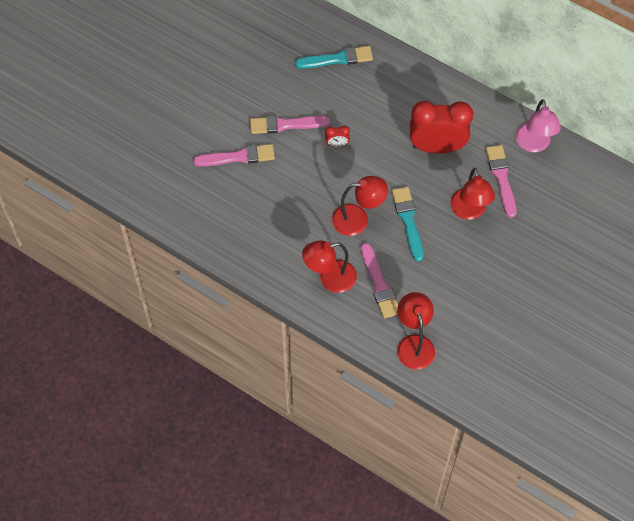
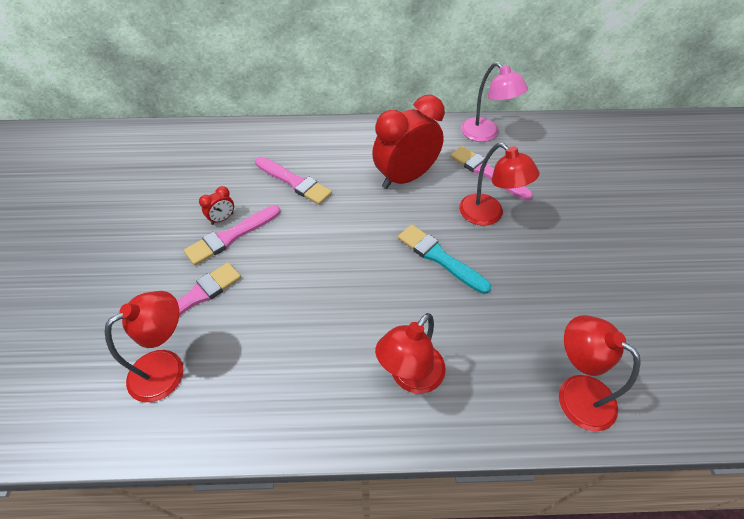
camera: 35 degrees left, 10 degrees down
(337, 59) = (247, 154): turquoise brush -> none
(337, 144) = (303, 226): red clock -> red clock (222, 219)
(358, 219) = (386, 287): red lamp -> red lamp (167, 368)
(379, 284) = (472, 345): pink brush -> pink brush (294, 182)

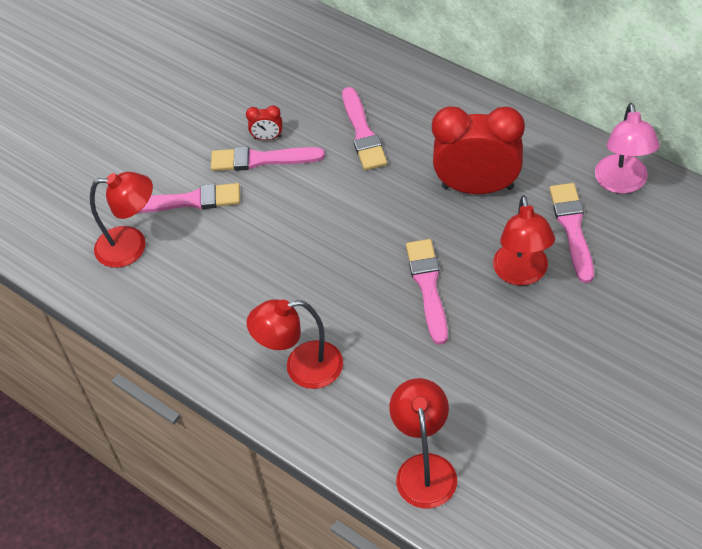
camera: 45 degrees right, 0 degrees up
(439, 258) = (428, 287): turquoise brush -> pink brush

